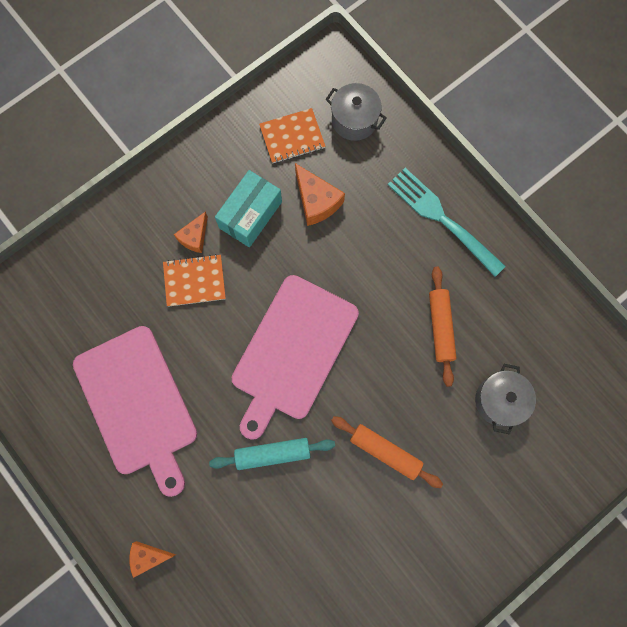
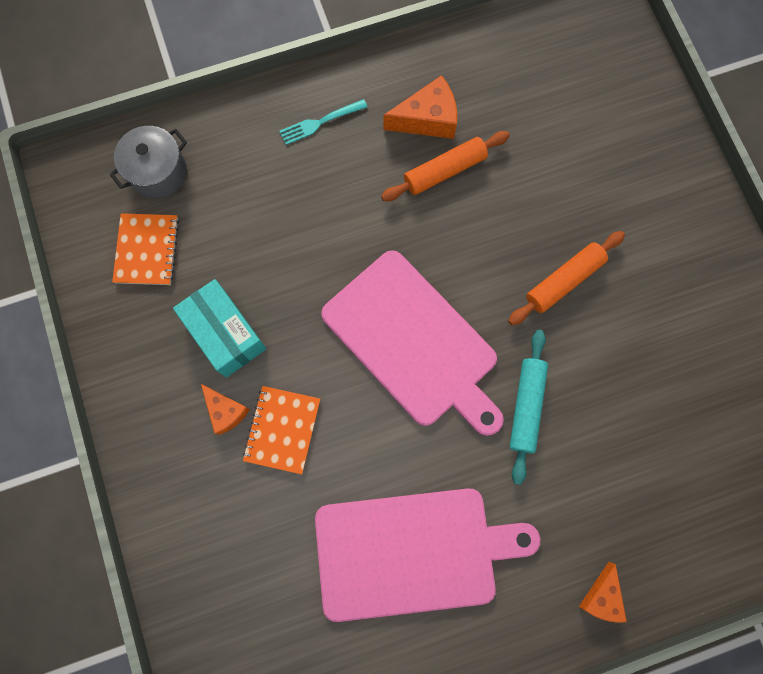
camera: 70 degrees left, 0 degrees up
(316, 201) = (241, 251): orange cheese -> orange cheese (427, 119)
(440, 327) = (444, 171): orange rolling pin -> orange rolling pin turned 45 degrees counterclockwise
(442, 219) = (320, 122): turquoise fork -> turquoise fork, size x0.53
(499, 401) = (547, 142): grey pot -> none

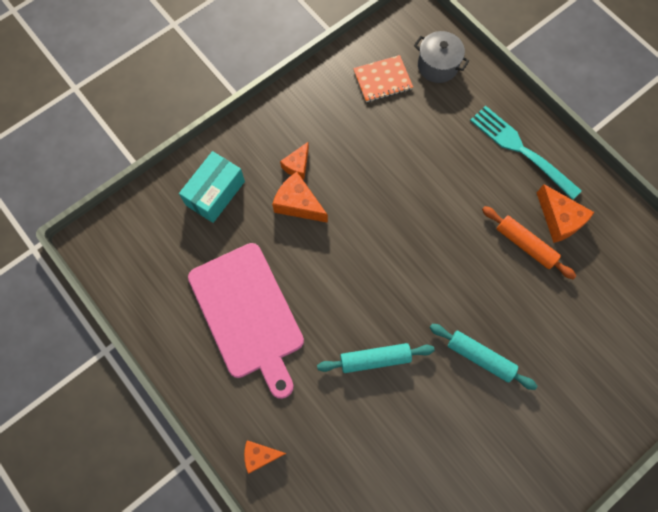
camera: 70 degrees right, 5 degrees down
(225, 333) = (347, 146): turquoise box -> turquoise box (215, 193)
(282, 430) = (298, 204): orange notebook -> orange cheese
(320, 122) = (521, 150): turquoise fork -> turquoise fork, size x1.89
(413, 342) = (390, 266): pink cutting board -> none
(564, 281) = (480, 357): orange rolling pin -> turquoise rolling pin

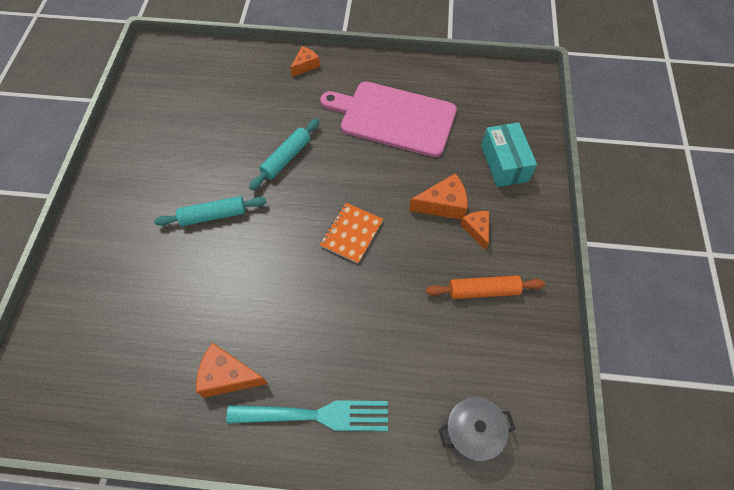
camera: 135 degrees right, 10 degrees down
(382, 80) = (500, 366): orange notebook -> orange notebook (351, 233)
(525, 245) = (242, 326): orange rolling pin -> orange rolling pin (483, 291)

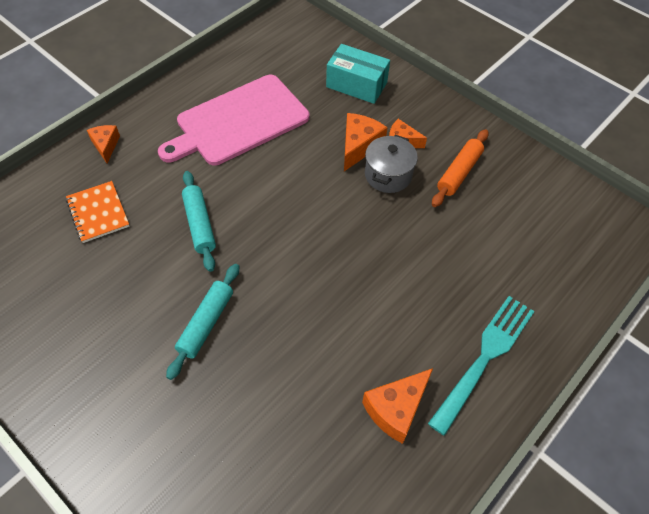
camera: 55 degrees left, 5 degrees down
(351, 233) = (330, 225): orange notebook -> orange notebook (98, 213)
(471, 433) = (571, 257): grey pot -> grey pot (388, 175)

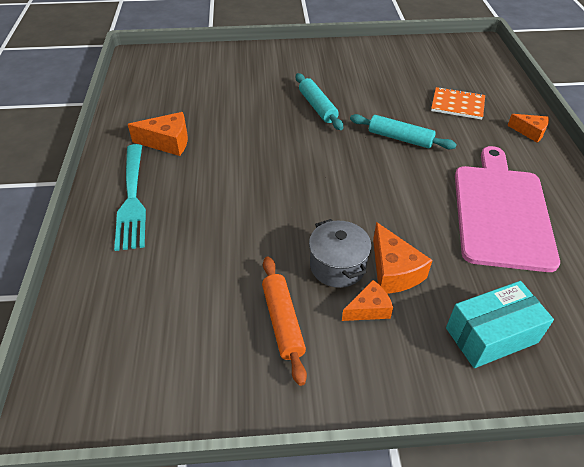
camera: 135 degrees right, 10 degrees down
(396, 409) = (168, 142): orange cheese -> orange cheese turned 90 degrees clockwise

